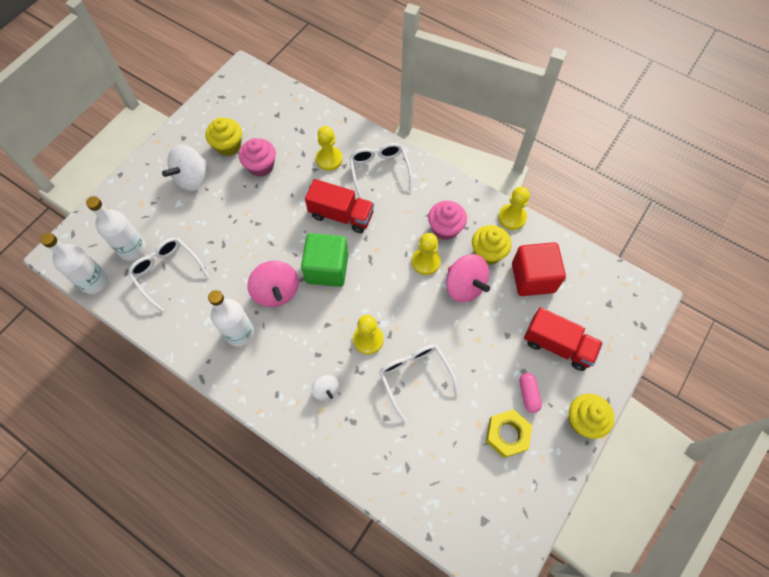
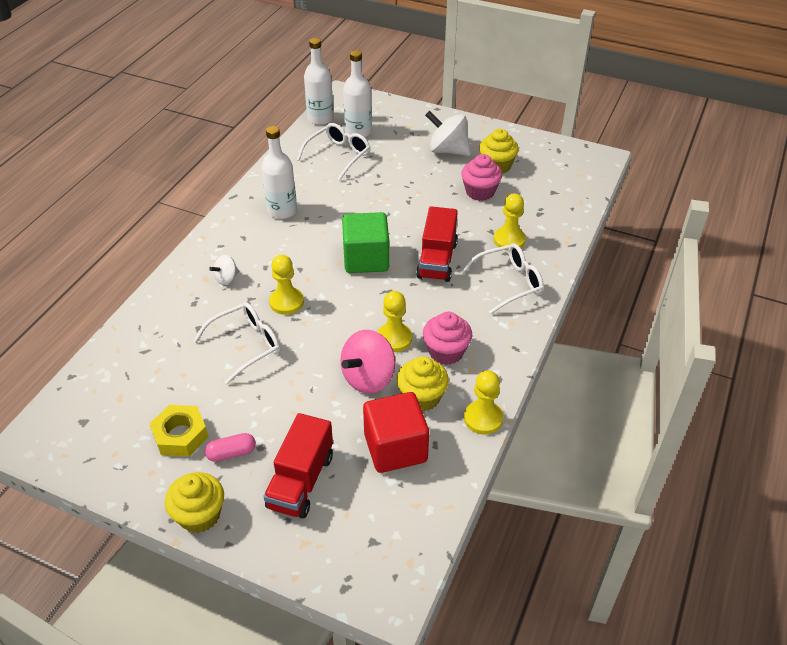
camera: 80 degrees right, 20 degrees down
(276, 292) = (331, 227): pink spinning top -> none

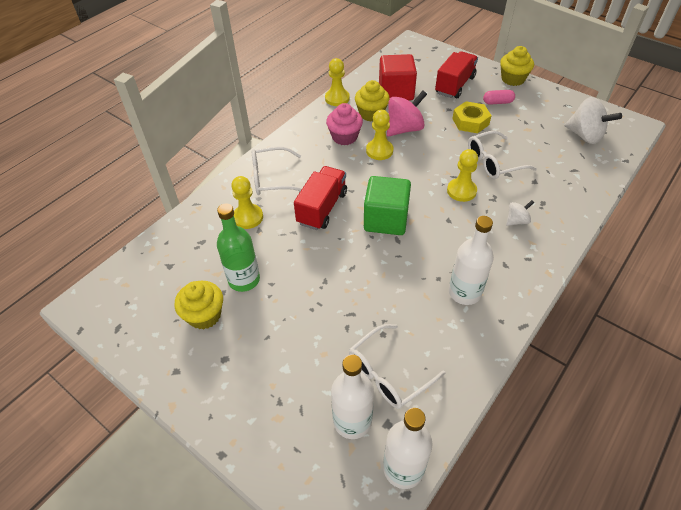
camera: 165 degrees left, 5 degrees up
(180, 435) = (532, 115): yellow nut -> yellow nut (470, 122)
(447, 150) = (248, 354): white spinning top -> white spinning top (585, 135)
(480, 192) = (244, 279): pink cupcake -> green bottle

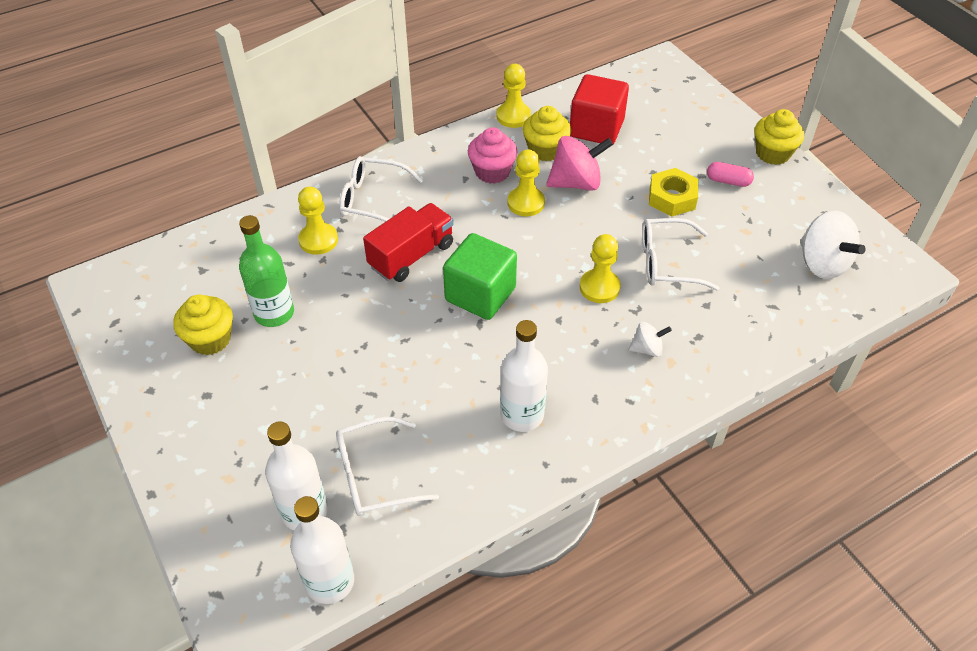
camera: 20 degrees right, 0 degrees up
(455, 85) = (683, 140): red truck -> none

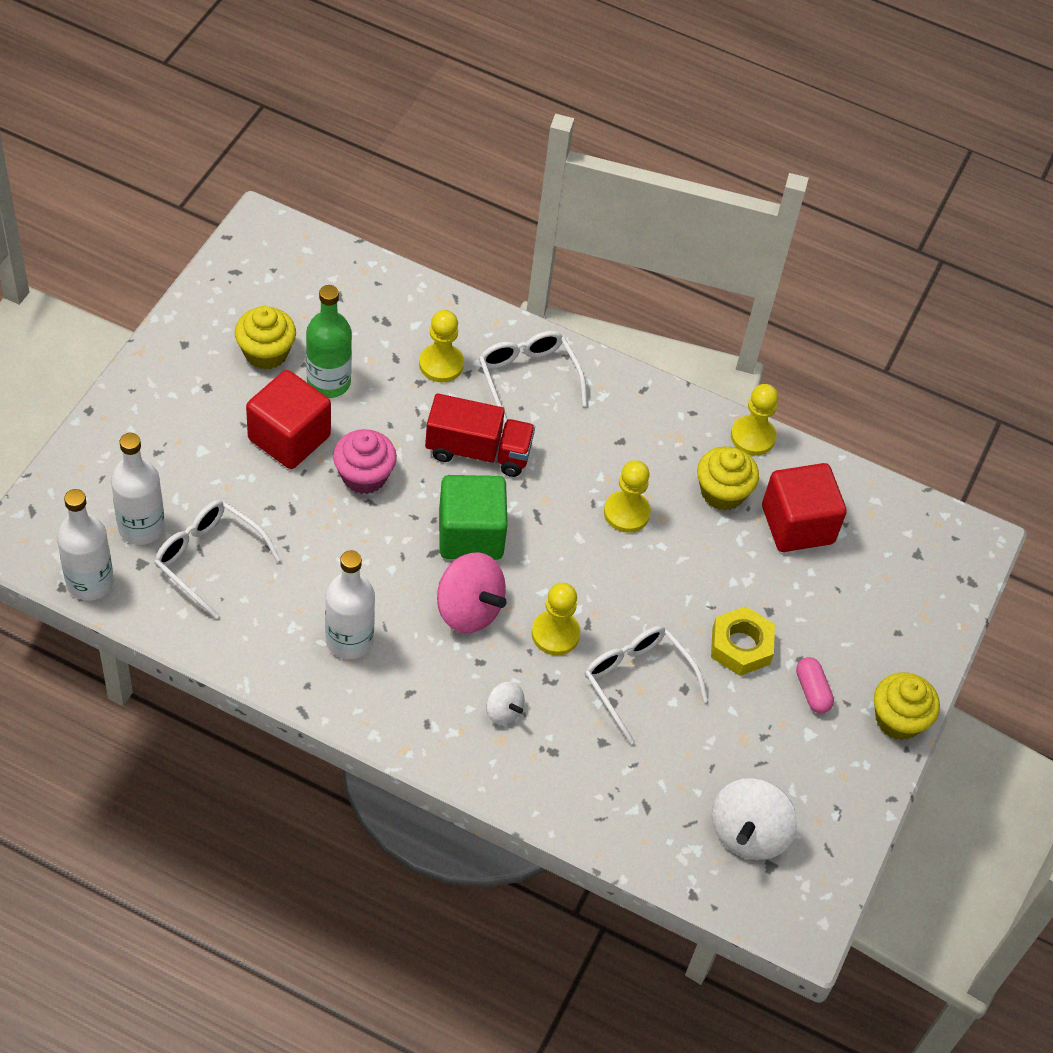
camera: 50 degrees right, 5 degrees up
(303, 363) = (289, 437): none -> red cube
(492, 172) = (649, 460): pink cupcake -> pink cupcake (364, 476)
(576, 183) = (693, 545): pink spinning top -> pink spinning top (468, 610)

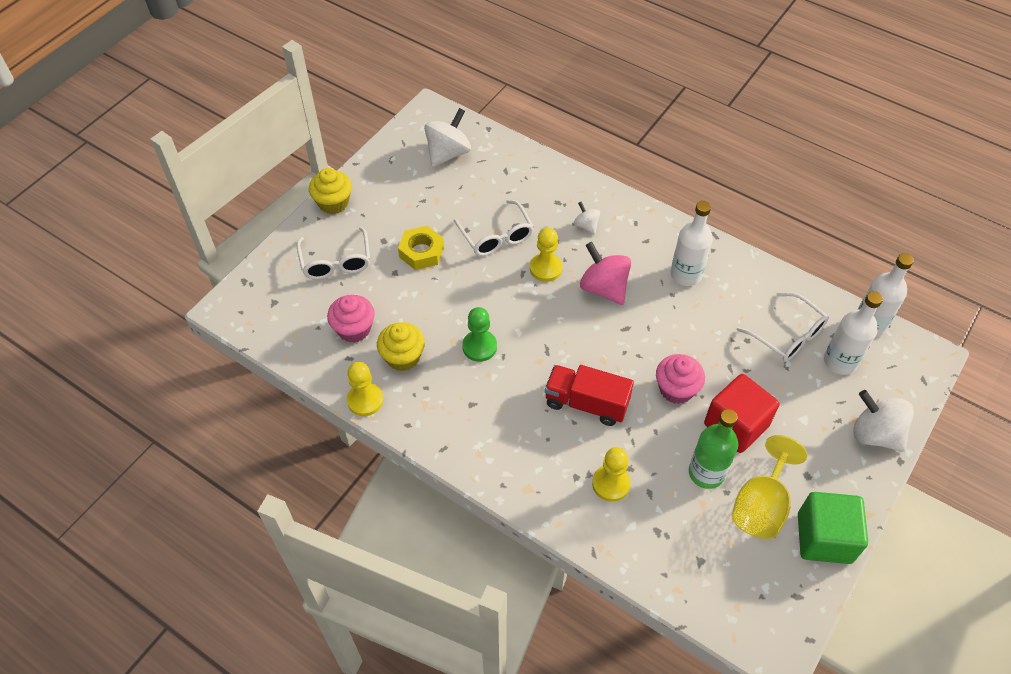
camera: 165 degrees left, 0 degrees up
(113, 438) = (875, 434): none -> white spinning top
(266, 353) = (761, 505): yellow cupcake -> yellow goblet
(470, 535) = (598, 339): green cube -> green cube (824, 538)
(528, 378) = (538, 465): white glasses -> white glasses (336, 262)
(626, 513) = (479, 347): yellow pawn -> green pawn
(797, 525) = (354, 329): red cube -> pink cupcake
(812, 691) = (383, 222): pink capsule -> none

